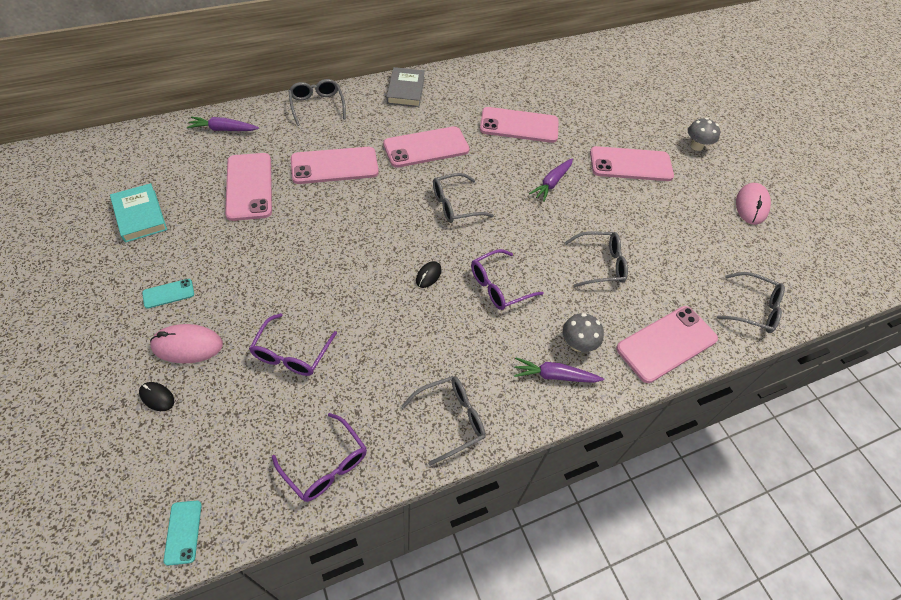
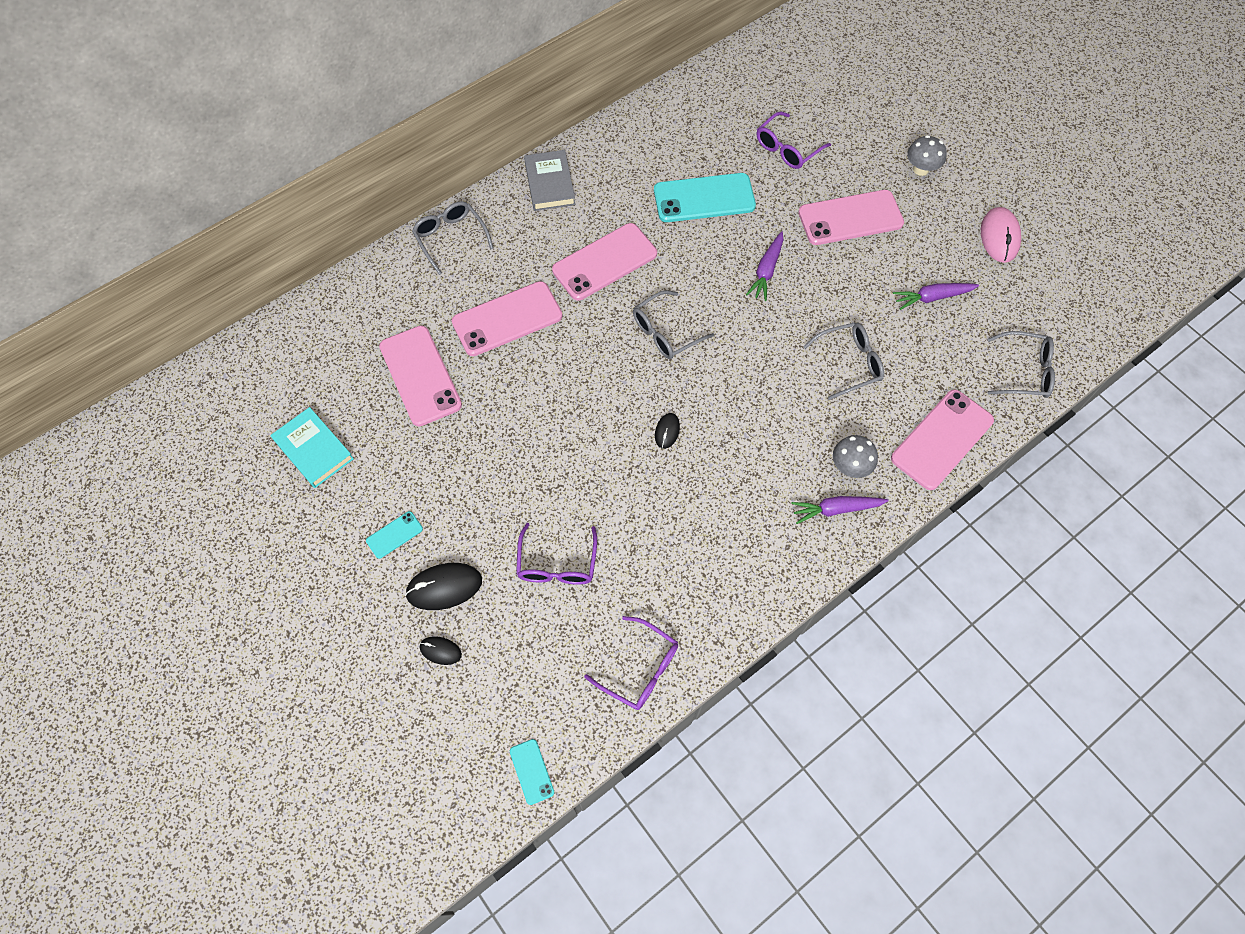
camera: 10 degrees left, 10 degrees up
(187, 345) = (444, 587): pink mouse -> black mouse
(223, 129) = (353, 305): purple carrot -> purple carrot (932, 297)
(451, 419) = (746, 587): grey glasses -> none
(499, 286) = (747, 422): purple glasses -> purple glasses (787, 148)
(519, 125) = (704, 198): pink phone -> turquoise phone

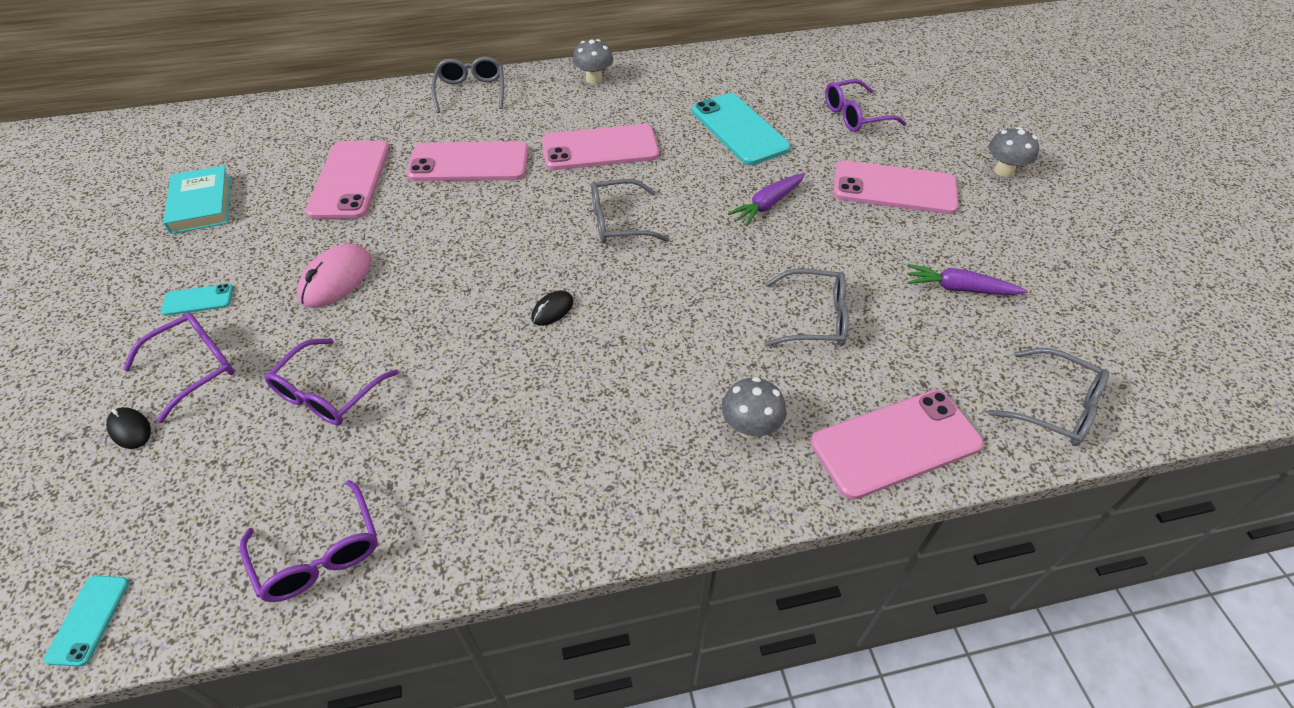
camera: 25 degrees right, 15 degrees down
(444, 587) = (196, 367): black mouse -> purple glasses
(549, 183) = (594, 79): grey book -> grey mushroom
(704, 198) = (739, 129): turquoise phone -> turquoise phone turned 45 degrees clockwise
(836, 509) = (701, 470): purple carrot -> none
(999, 237) = (1078, 257): pink mouse -> pink mouse (336, 279)

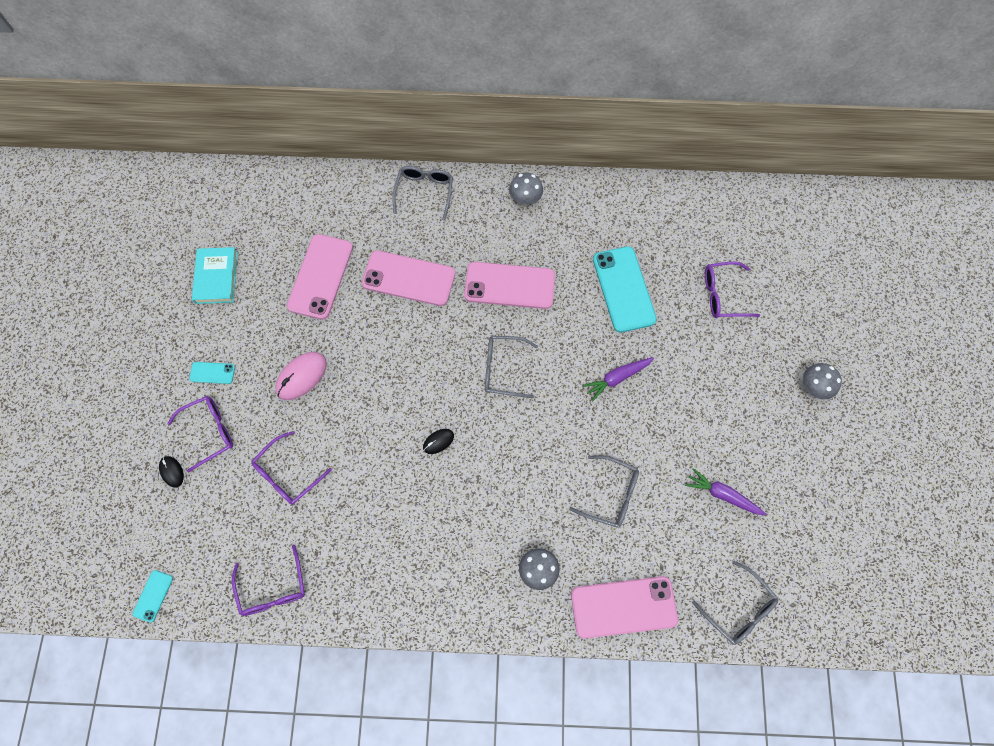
camera: 15 degrees right, 20 degrees up
(894, 188) = (719, 385): pink phone -> none

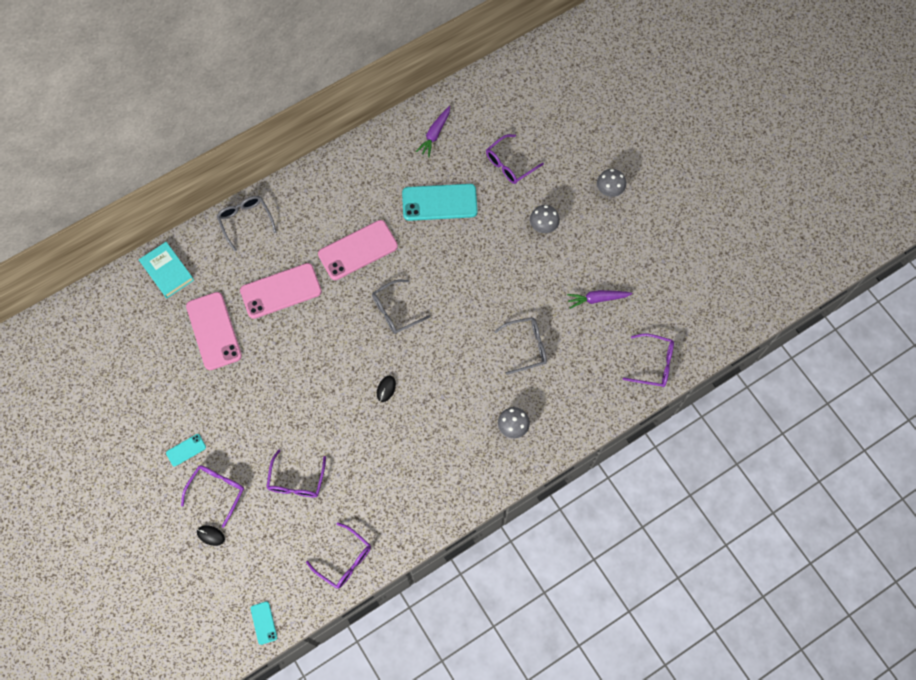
camera: 35 degrees left, 0 degrees up
(216, 277) = (134, 382): turquoise book -> turquoise book (167, 271)
(301, 376) = (254, 409): pink mouse -> none
(525, 199) = (324, 181): grey mushroom -> grey mushroom (543, 226)
(617, 378) = (477, 267): purple carrot -> purple carrot (435, 134)
(623, 289) = (439, 202): turquoise phone -> turquoise phone turned 45 degrees counterclockwise
(623, 607) = (582, 411): pink phone -> none
(738, 609) = (654, 364): grey glasses -> purple glasses

